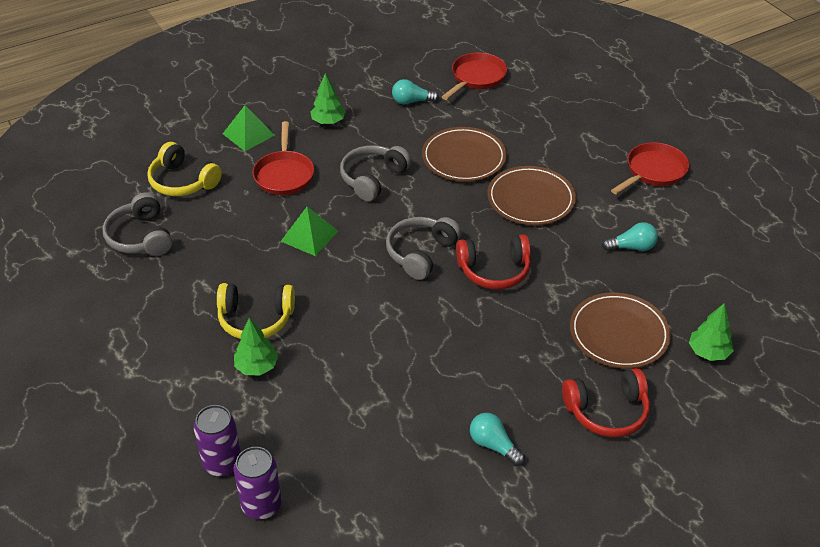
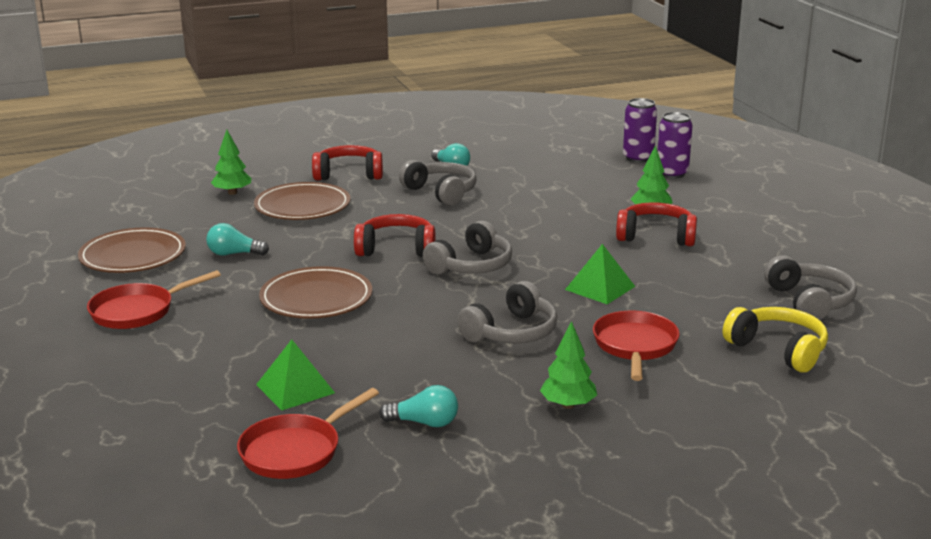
camera: 170 degrees left, 20 degrees down
(248, 134) = (695, 398): green pyramid -> green pyramid (295, 388)
(255, 319) = (656, 236): yellow headphones -> red headphones
(463, 158) = (378, 344): brown plate -> brown plate (133, 256)
(486, 381) = (441, 192): none -> grey headphones

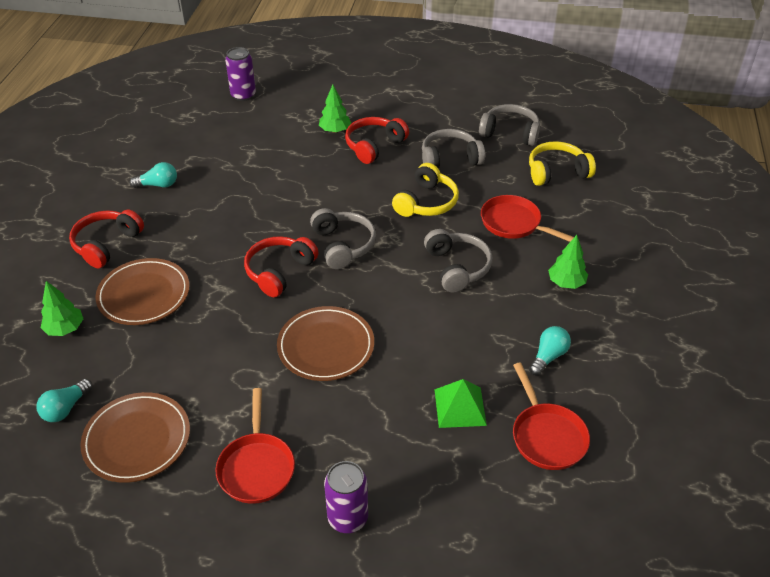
camera: 60 degrees left, 20 degrees up
(234, 254) = (199, 369): turquoise light bulb -> turquoise light bulb (66, 408)
(441, 192) = (200, 209): grey headphones -> grey headphones (450, 159)
(600, 288) = (426, 202): green pyramid -> yellow headphones
(672, 173) = (285, 94): purple can -> purple can (348, 518)

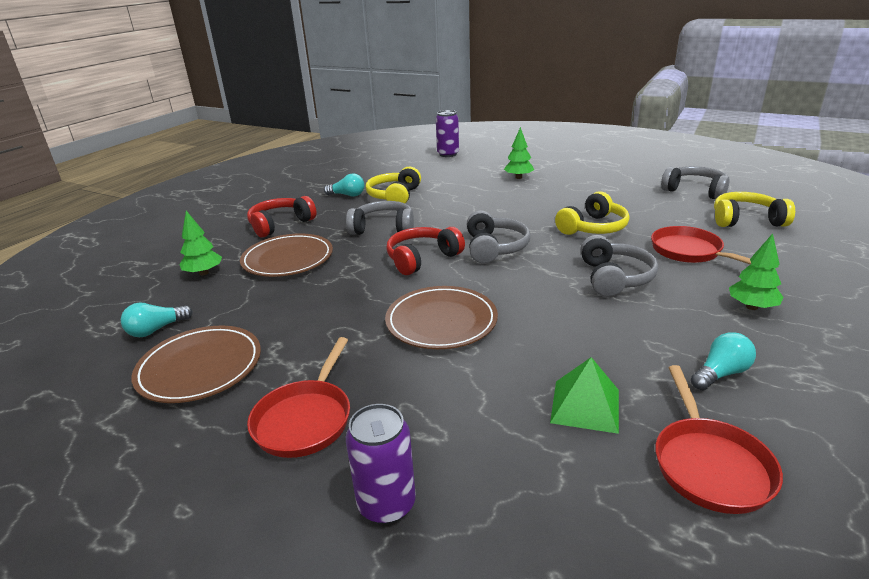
camera: 20 degrees right, 15 degrees down
(212, 180) = (394, 196): none -> yellow headphones
(374, 146) = (552, 188): red headphones -> none
(450, 159) = (626, 202): grey headphones -> grey headphones (383, 228)

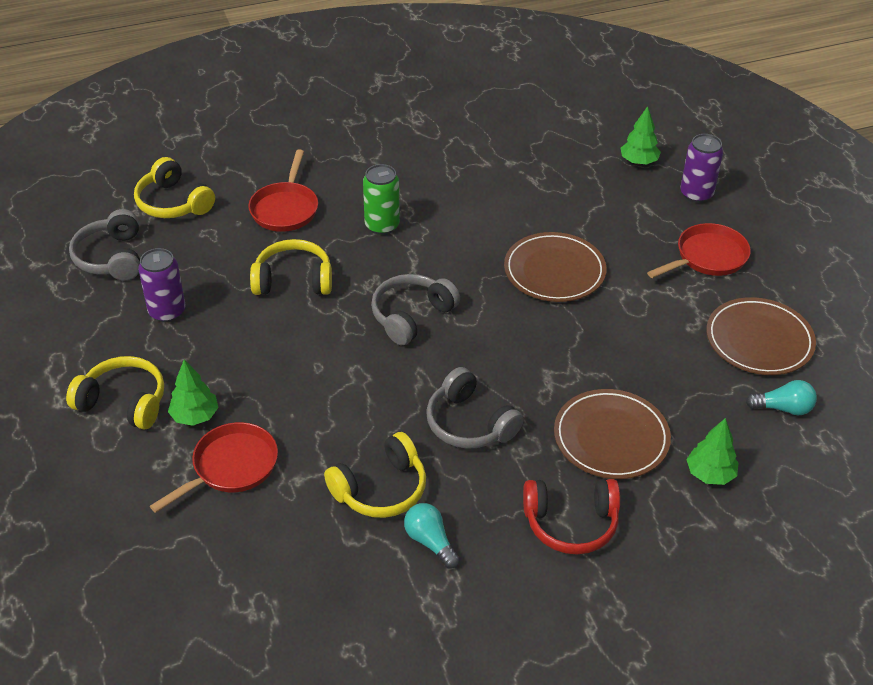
camera: 140 degrees left, 15 degrees up
(422, 259) = (489, 347): red headphones -> none
(448, 154) = (157, 567): purple can -> purple can (167, 312)
(555, 168) = (124, 402): none -> yellow headphones
(585, 405) = (546, 173): green pyramid -> none
(614, 278) = (382, 225): grey headphones -> green can
(709, 464) = (532, 125): red pan -> red pan (231, 467)
(720, 373) = (451, 144): turquoise light bulb -> none
(752, 307) = (350, 156): green tree -> green tree (638, 162)

